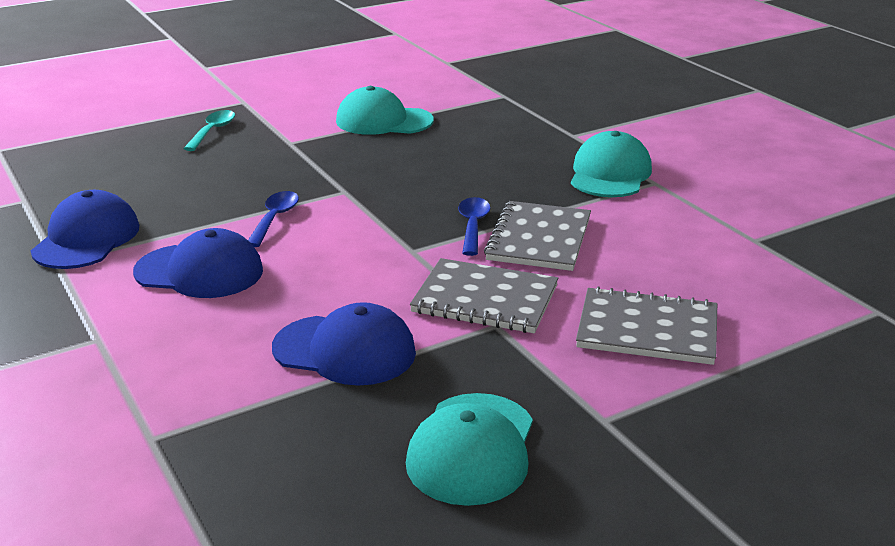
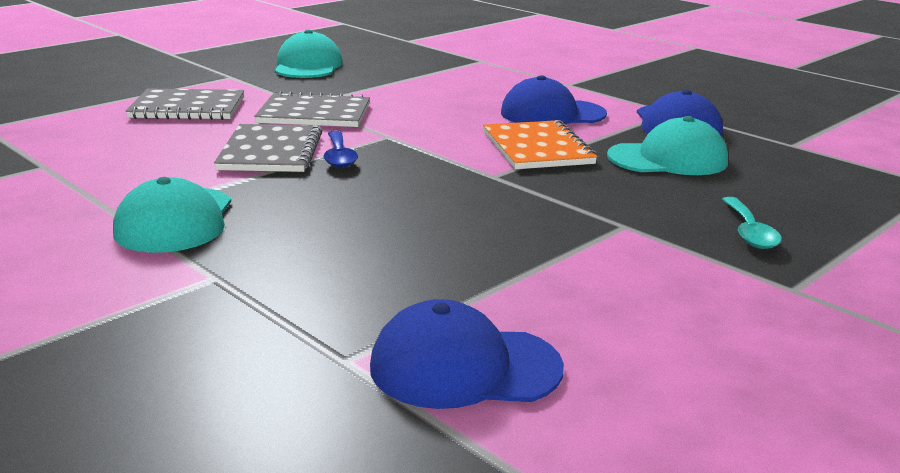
camera: 165 degrees right, 5 degrees down
(275, 219) = (537, 148): blue spoon -> orange notebook
(345, 350) = (403, 88): blue cap -> blue cap (464, 367)
(383, 121) = (530, 274): turquoise cap -> turquoise cap (668, 159)

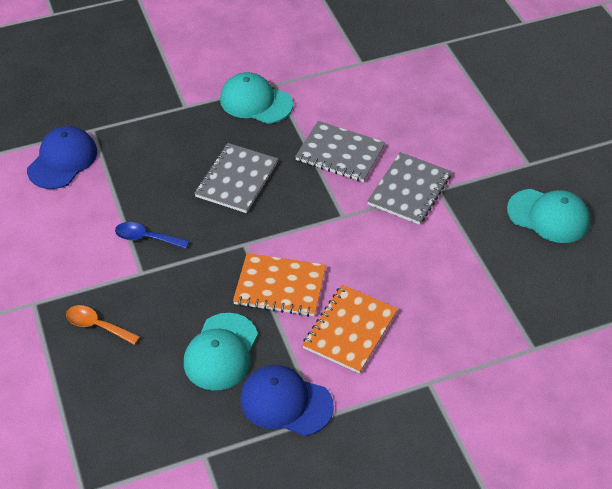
camera: 115 degrees right, 25 degrees up
(187, 108) = (450, 130): grey notebook -> grey notebook (237, 179)
(339, 156) = (316, 182): blue spoon -> blue spoon (146, 238)
(552, 114) = (350, 330): blue cap -> orange notebook
(749, 232) = (97, 326): turquoise spoon -> orange spoon

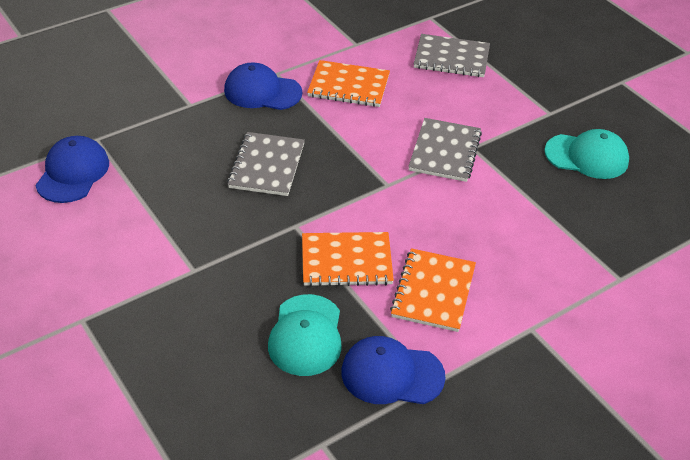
camera: 15 degrees left, 5 degrees down
(97, 326) = (162, 331): orange spoon -> none
(146, 238) = (189, 235): blue spoon -> none
(255, 102) = (262, 91): turquoise cap -> blue cap
(339, 107) = (348, 86): none -> orange notebook
(340, 153) = (364, 128): grey notebook -> grey notebook (451, 58)

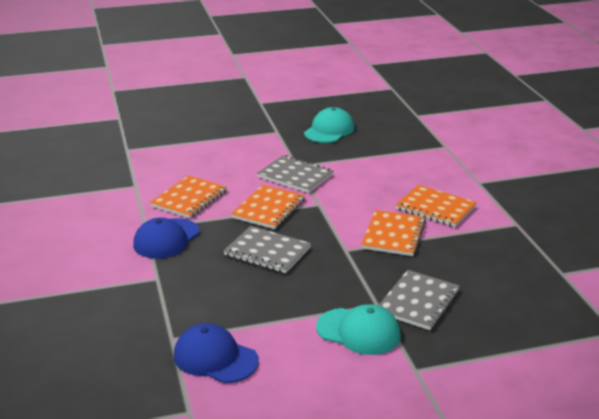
camera: 70 degrees left, 15 degrees down
(306, 335) = (462, 264): turquoise cap -> turquoise cap (358, 331)
(356, 147) = (268, 209): none -> orange notebook
(392, 374) = (506, 237): blue cap -> none
(451, 58) = (187, 152): grey notebook -> grey notebook (418, 302)

